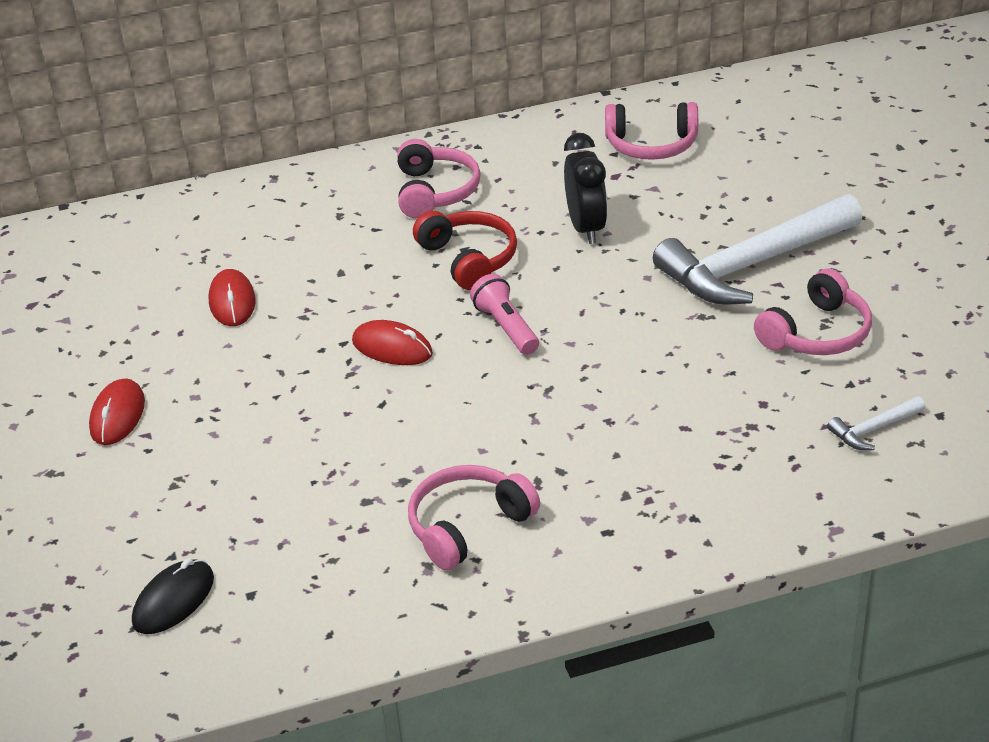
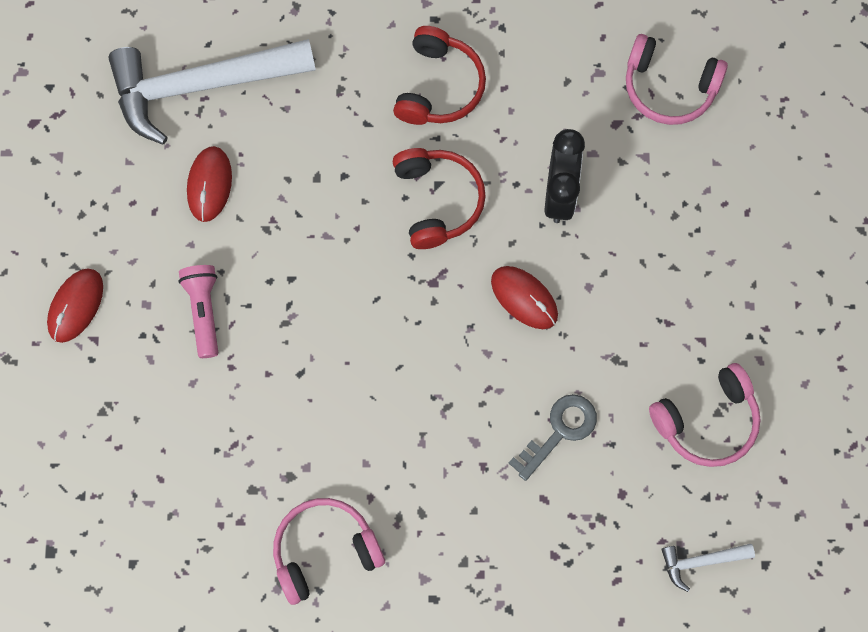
camera: 15 degrees right, 35 degrees up
(174, 600) = (71, 548): black mouse -> none
(392, 348) = (331, 302): red mouse -> red mouse (524, 298)
(435, 192) = (438, 86): pink headphones -> red headphones
(506, 327) = (438, 311): pink flashlight -> pink flashlight (204, 311)
(673, 376) = (559, 431): none -> grey key
(754, 264) = (691, 305): white hammer -> white hammer (202, 86)

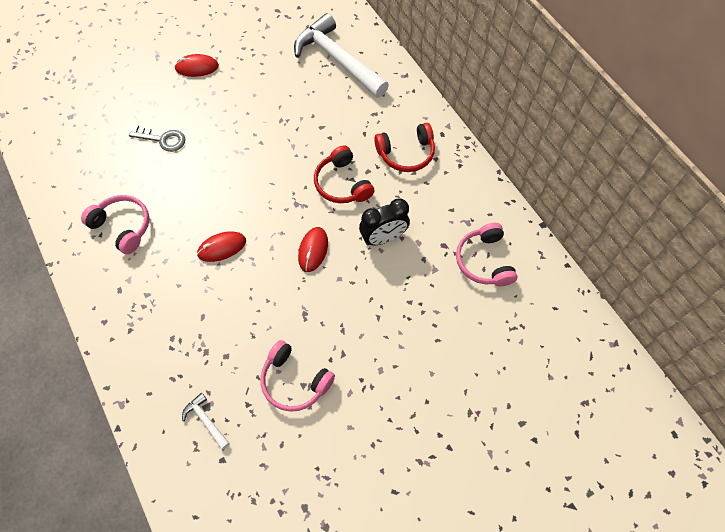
camera: 60 degrees right, 10 degrees down
(204, 311) = (222, 116): pink flashlight -> none
(209, 185) = (289, 87): red mouse -> red mouse (222, 247)
(437, 201) = (342, 183): red headphones -> red headphones turned 105 degrees clockwise
(559, 431) = (246, 305): grey key -> grey key (162, 139)

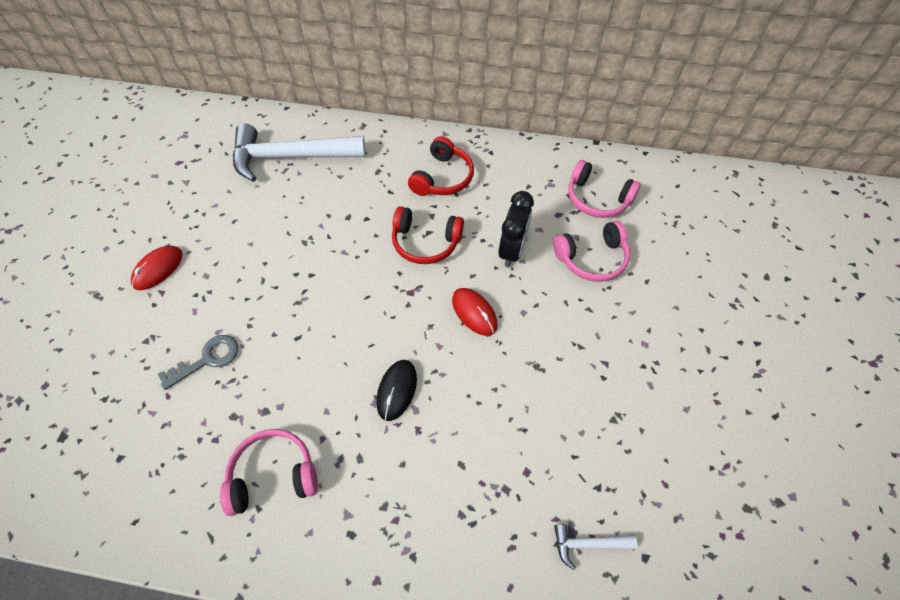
camera: 50 degrees left, 5 degrees down
(222, 247) = (397, 390): red mouse -> black mouse
(295, 381) = (604, 424): pink headphones -> pink headphones (592, 258)

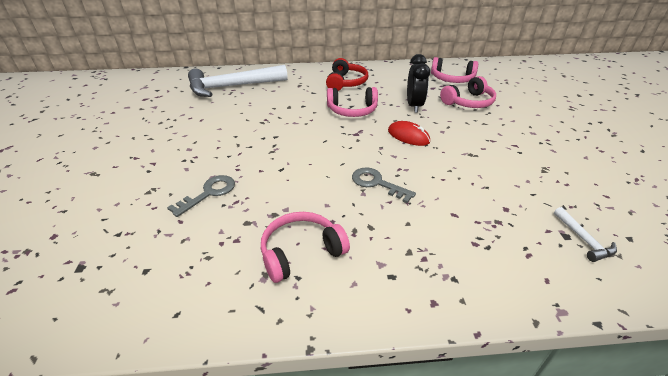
camera: 15 degrees left, 20 degrees down
(158, 269) = (146, 151): red mouse -> none
(397, 390) = (377, 183): black mouse -> grey key
(425, 242) = (352, 110): red headphones -> pink headphones
(588, 544) = (583, 239): white hammer -> white hammer turned 90 degrees counterclockwise

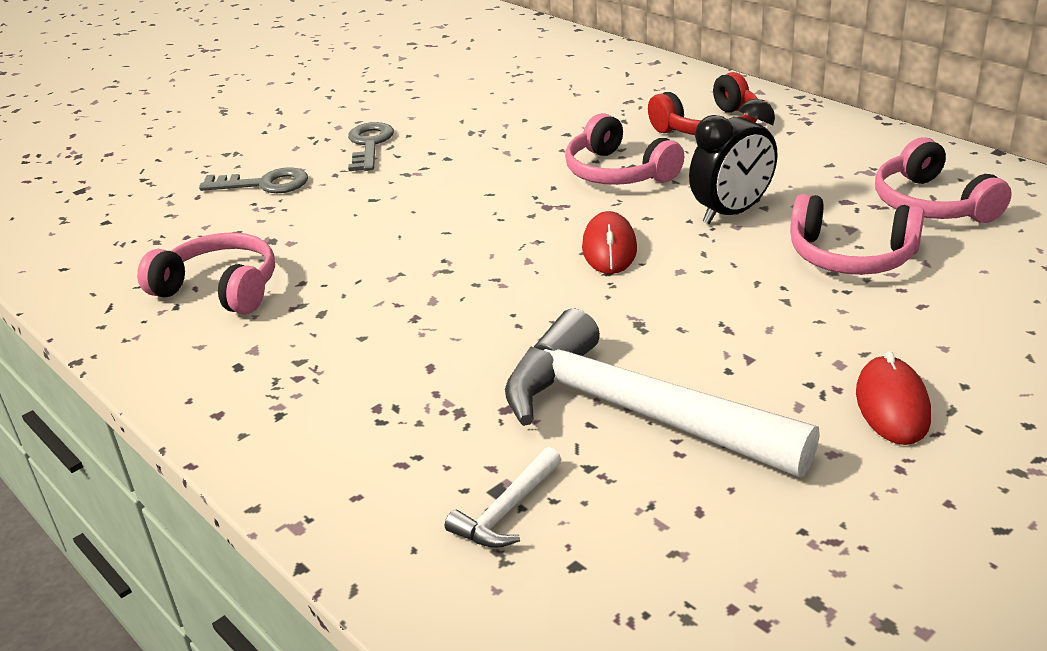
camera: 55 degrees right, 5 degrees down
(232, 87) = (536, 66): white hammer -> white hammer (635, 412)
(377, 183) = (430, 277): grey key -> grey key (369, 145)
(565, 136) = (892, 405): none -> red mouse

